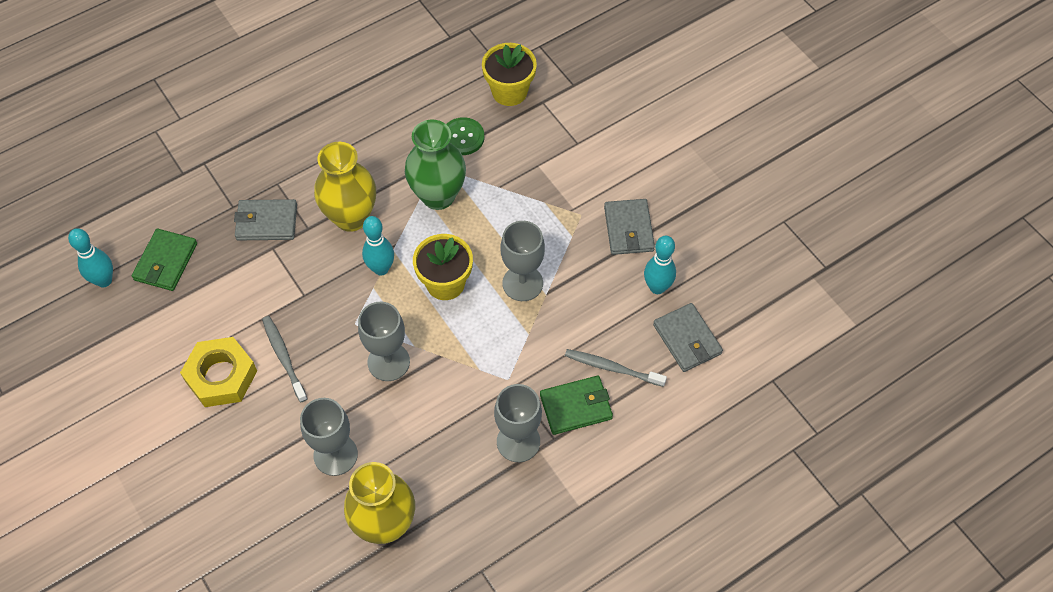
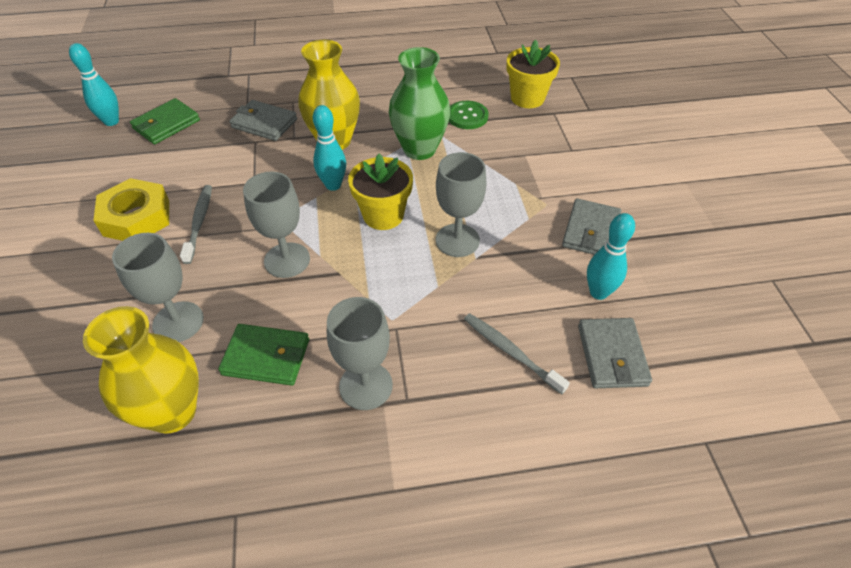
camera: 25 degrees right, 10 degrees down
(576, 407) = (449, 375): green wallet -> green wallet (266, 357)

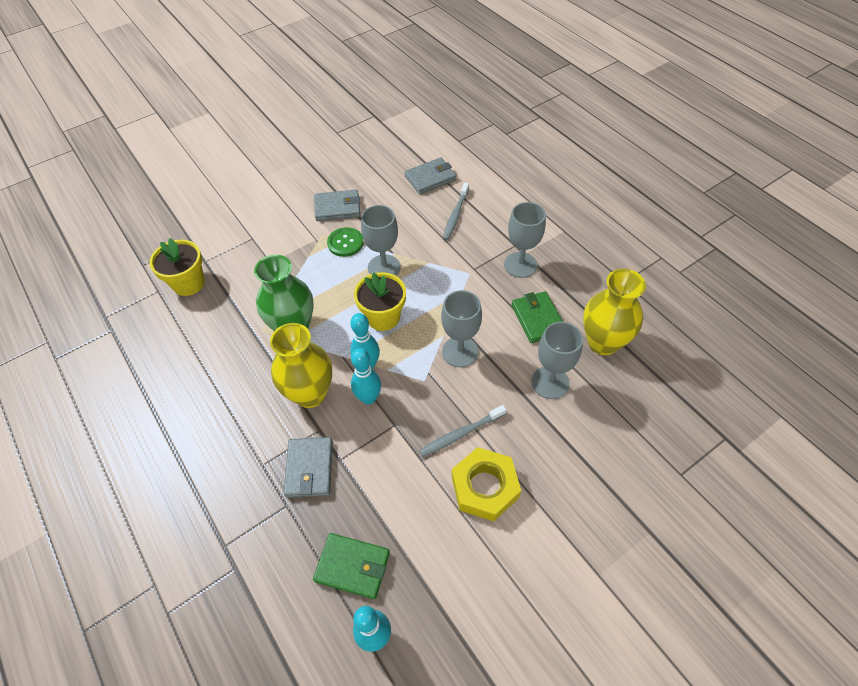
camera: 115 degrees left, 5 degrees up
(467, 116) = (232, 314): green button -> green button (345, 243)
(598, 292) = (388, 193): turquoise bowling pin -> turquoise bowling pin (368, 398)

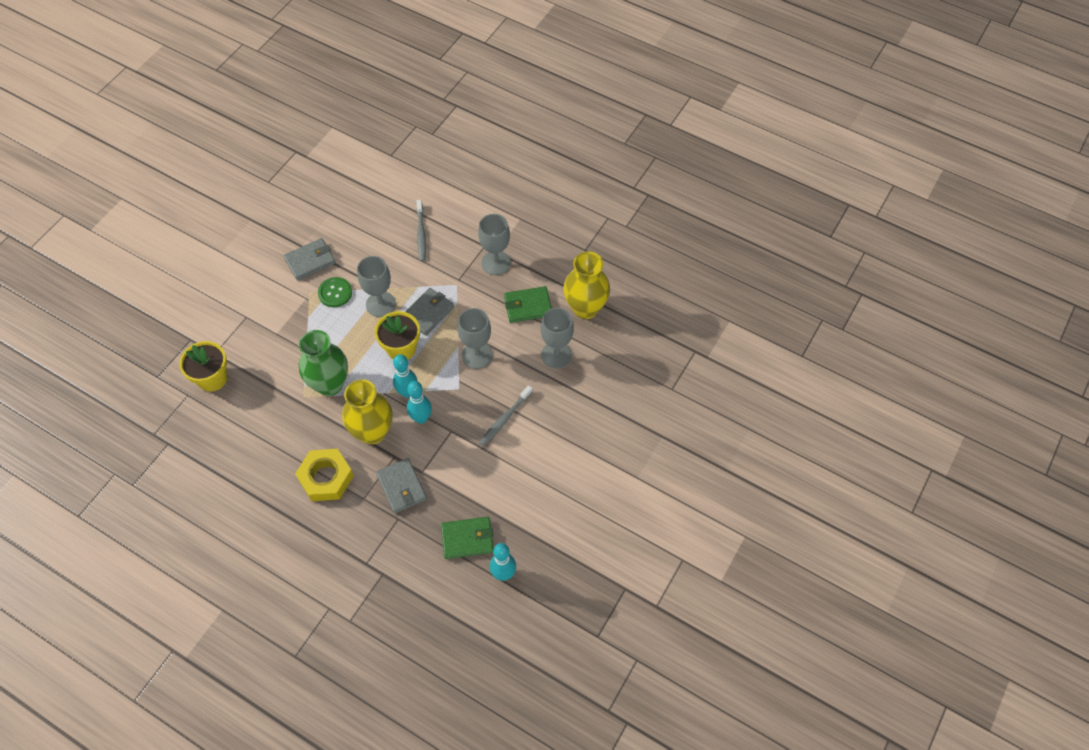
camera: 25 degrees left, 5 degrees up
(430, 178) = (382, 203): grey wallet -> grey wallet (428, 313)
(485, 487) = (538, 450): yellow nut -> yellow nut (326, 478)
(537, 319) = (528, 306): green wallet -> green wallet turned 60 degrees counterclockwise

